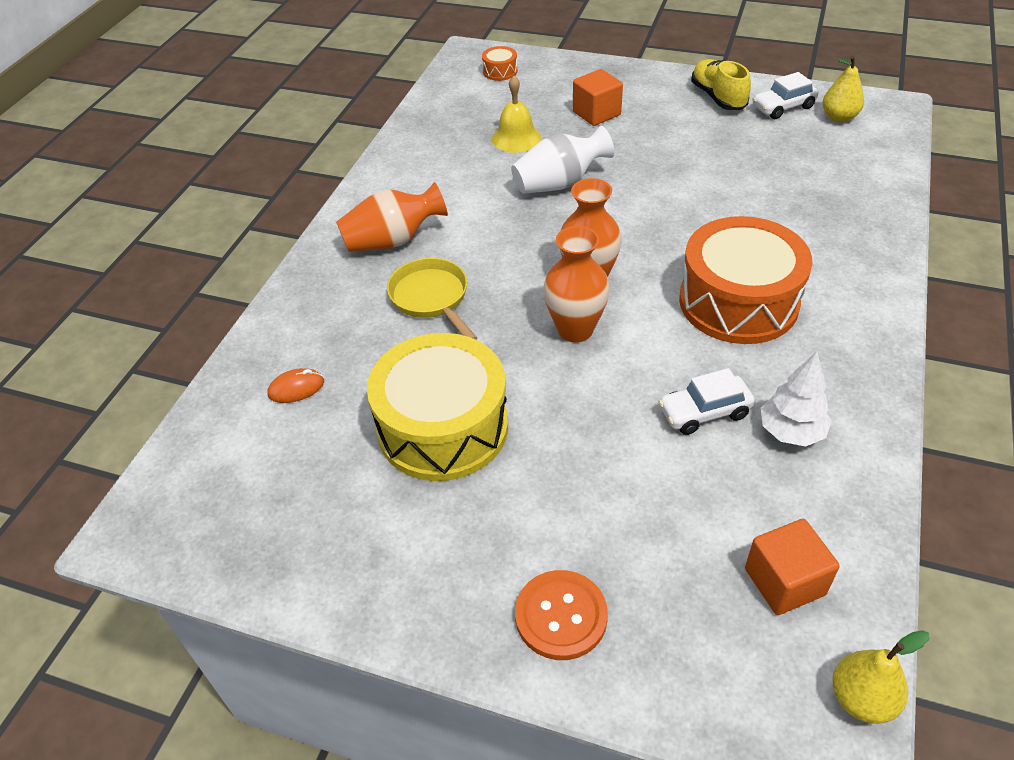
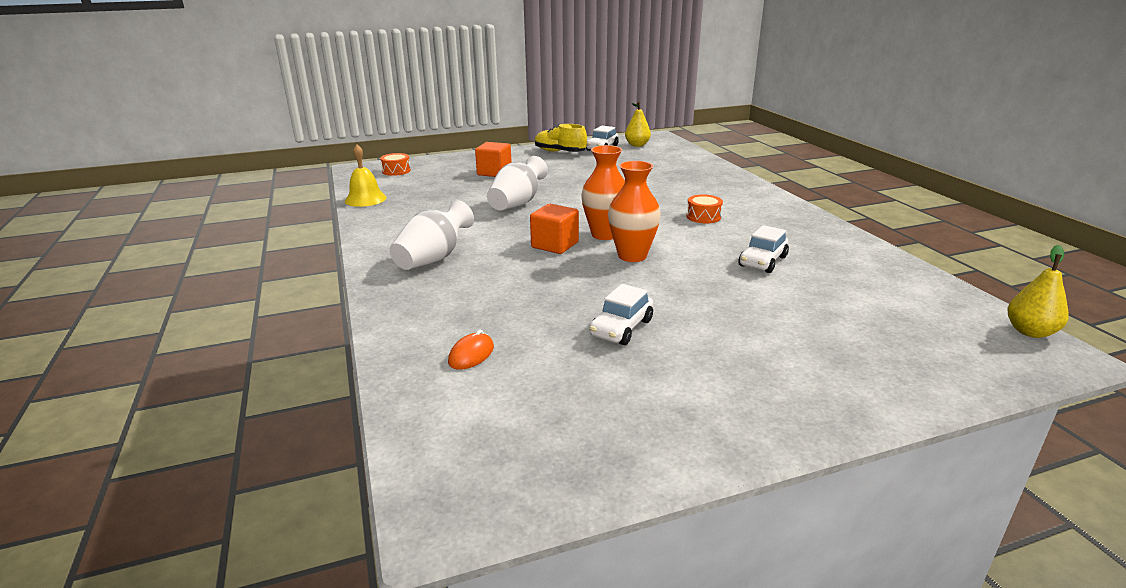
camera: 40 degrees left, 20 degrees down
(393, 241) = (433, 258): orange vase -> white vase
(431, 298) = (509, 274): yellow pan -> none
(443, 427) = (621, 328): yellow drum -> white car
(516, 138) = (455, 193): yellow bell -> yellow bell (365, 199)
(561, 616) = (848, 378): orange button -> none
(738, 302) = (703, 217): orange drum -> orange drum, size x0.40
(784, 581) = (919, 307): orange cube -> orange cube (555, 245)
(791, 432) = (816, 252): white tree -> none

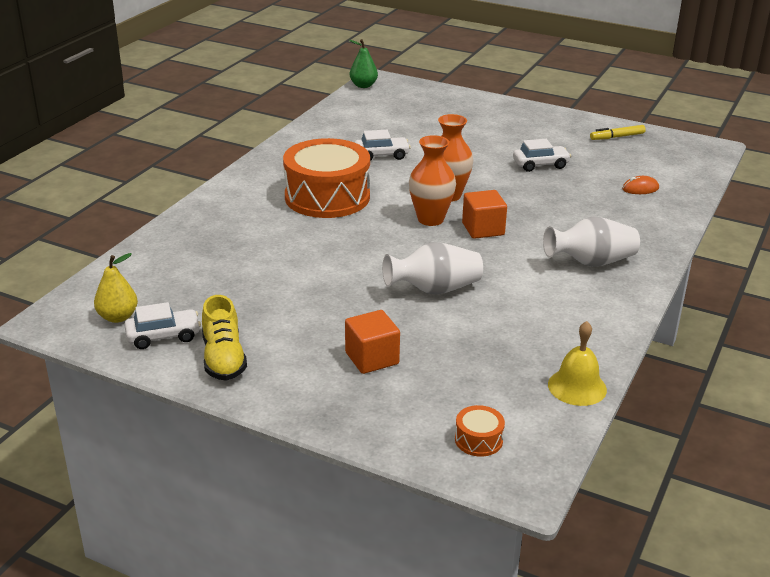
camera: 135 degrees left, 5 degrees up
(612, 438) = (617, 137): none -> yellow marker
(703, 217) = (327, 197): orange drum -> orange drum, size x2.49
(1030, 332) = (363, 85): yellow pear -> green pear

